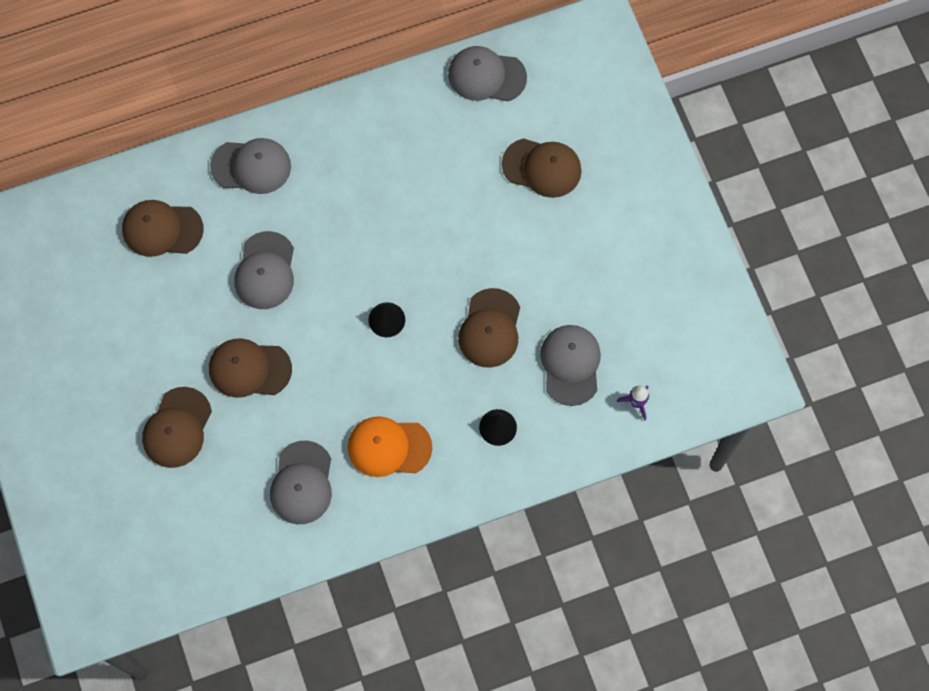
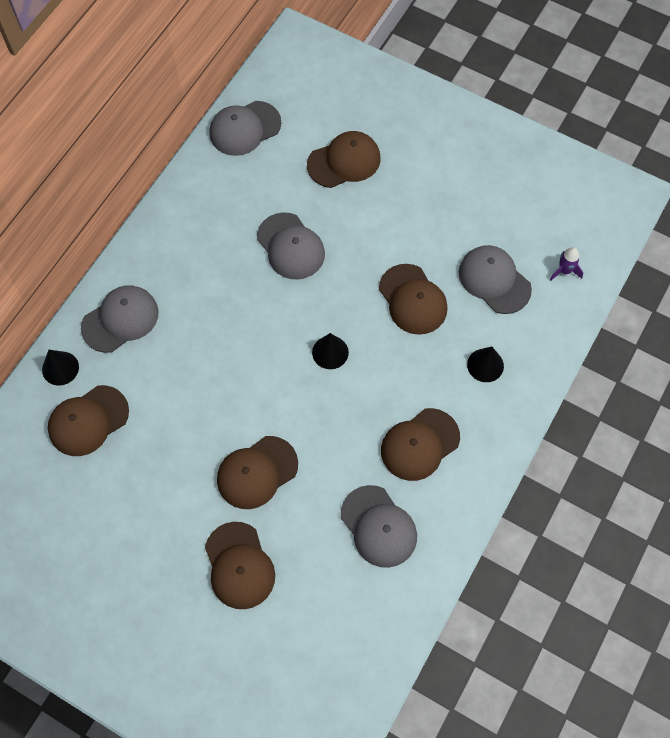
camera: 40 degrees left, 5 degrees down
(176, 171) = (60, 368): none -> black cone
(265, 271) = (202, 389): grey cap -> grey cap (291, 246)
(389, 447) = (419, 444): orange cap -> brown cap

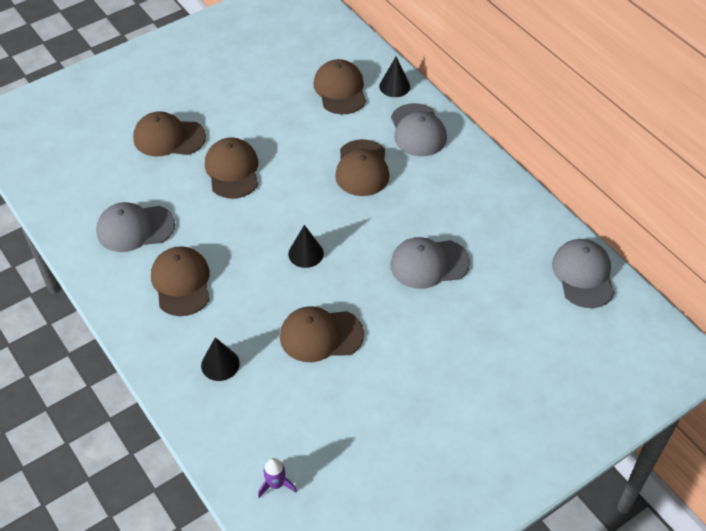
camera: 115 degrees right, 15 degrees down
(344, 161) = (507, 342): brown cap -> brown cap (362, 168)
(494, 280) = (302, 413): grey cap -> none

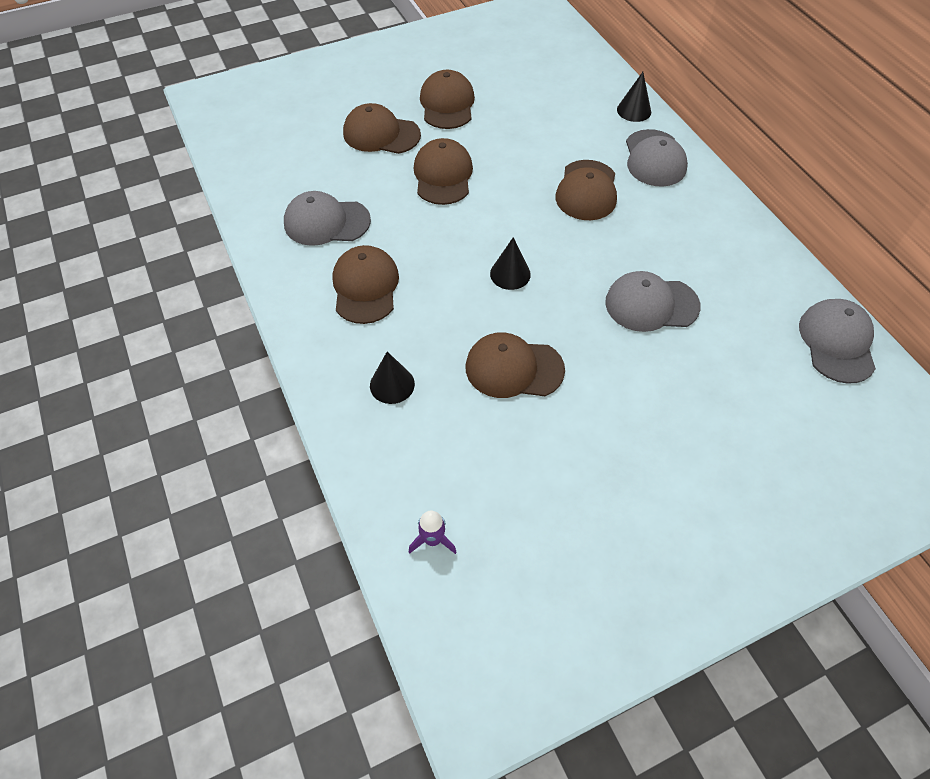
camera: 10 degrees right, 5 degrees up
(340, 90) = (573, 107): brown cap -> brown cap (447, 104)

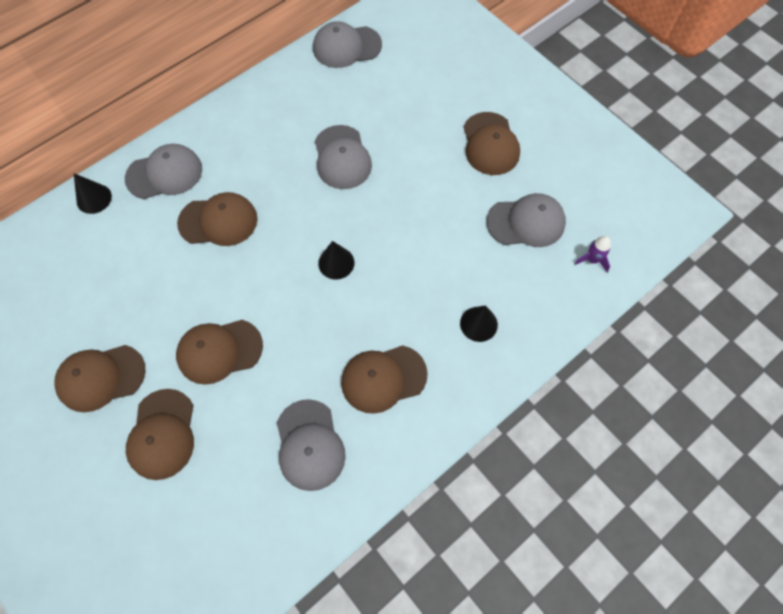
camera: 105 degrees left, 10 degrees up
(511, 476) = (526, 222): none -> grey cap
(513, 368) = (434, 240): brown cap -> brown cap (490, 144)

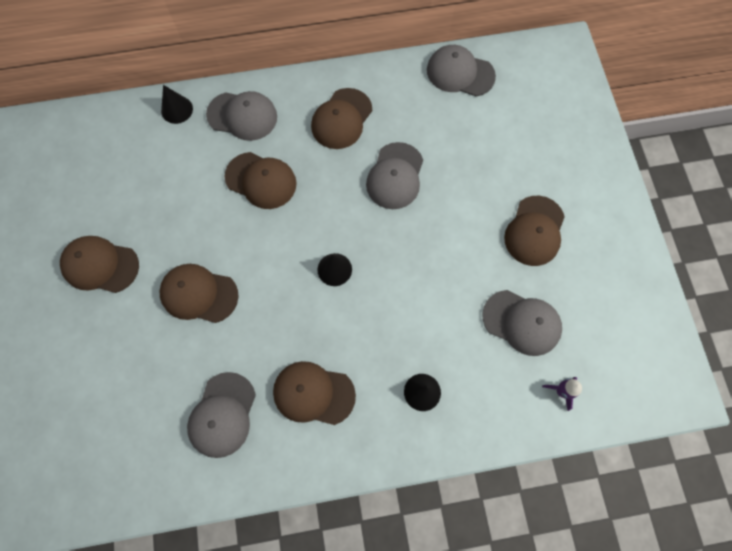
camera: 30 degrees right, 5 degrees up
(162, 434) = (118, 338): brown cap -> brown cap (341, 119)

